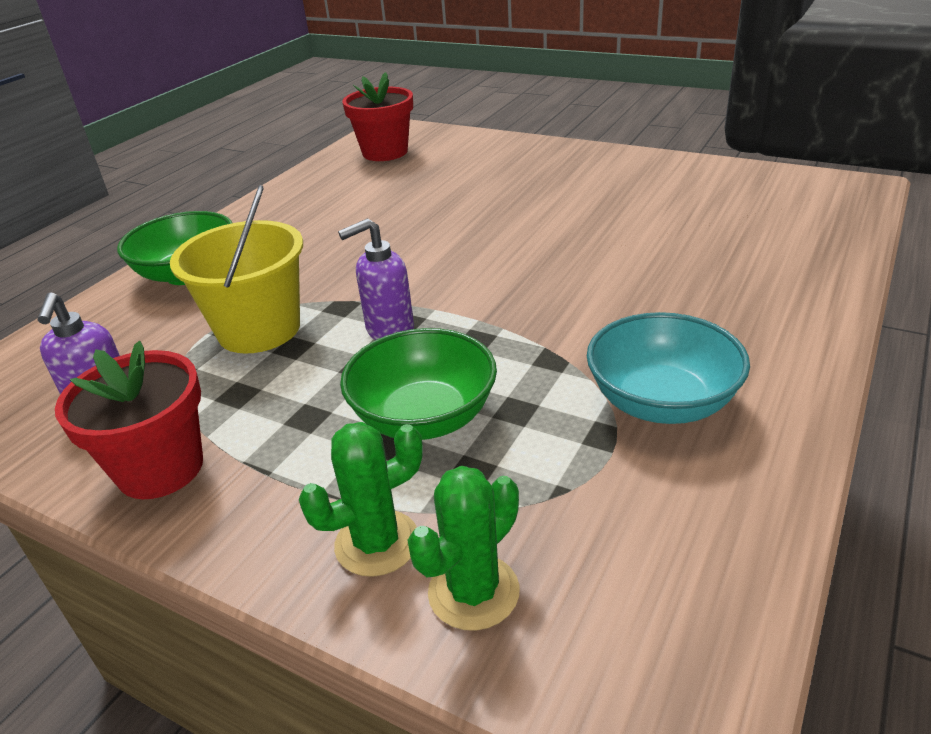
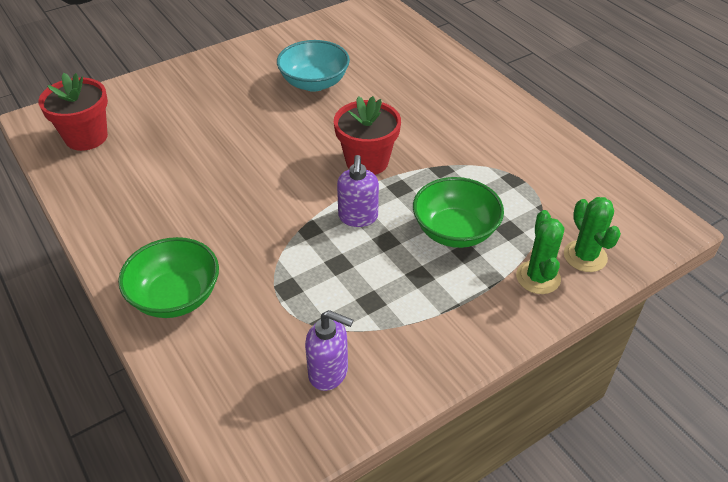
camera: 65 degrees left, 10 degrees up
(160, 468) = (421, 351): red flower pot -> red flower pot (367, 161)
(259, 329) = (301, 275): yellow bucket -> none
(661, 402) = (502, 152): turquoise bowl -> turquoise bowl (314, 83)

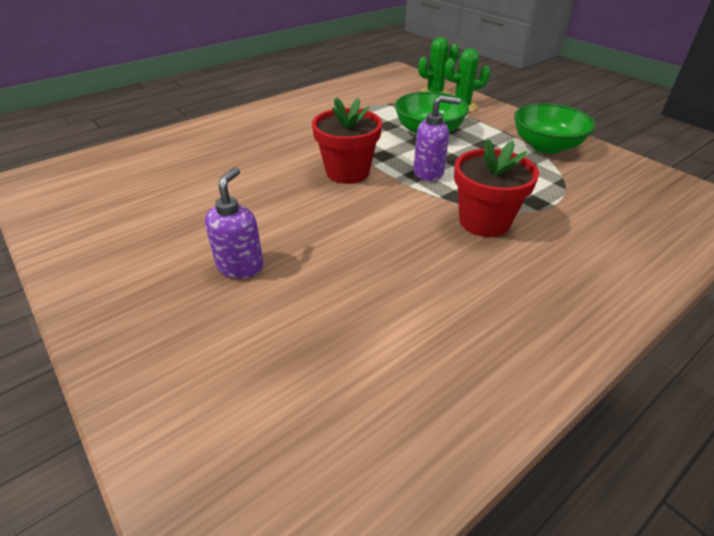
camera: 95 degrees left, 5 degrees down
(86, 137) = (314, 460): red flower pot -> red flower pot (484, 221)
(175, 296) = (592, 270): green bowl -> green bowl (546, 146)
(314, 83) = (197, 213): turquoise bowl -> none
(329, 372) = (605, 176): purple soap dispenser -> purple soap dispenser (240, 266)

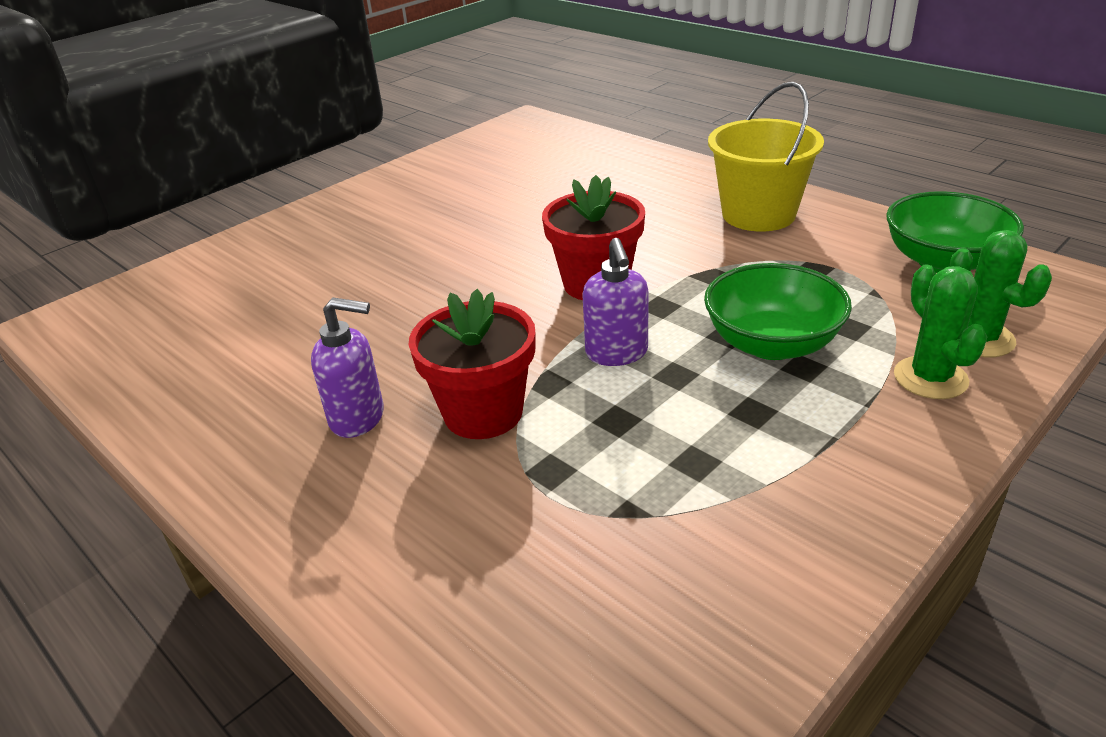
camera: 85 degrees right, 5 degrees down
(240, 266) = (384, 252): purple soap dispenser -> purple soap dispenser (358, 418)
(292, 115) = (758, 214): none -> yellow bucket
(546, 146) = (790, 501): green bowl -> green bowl (943, 262)

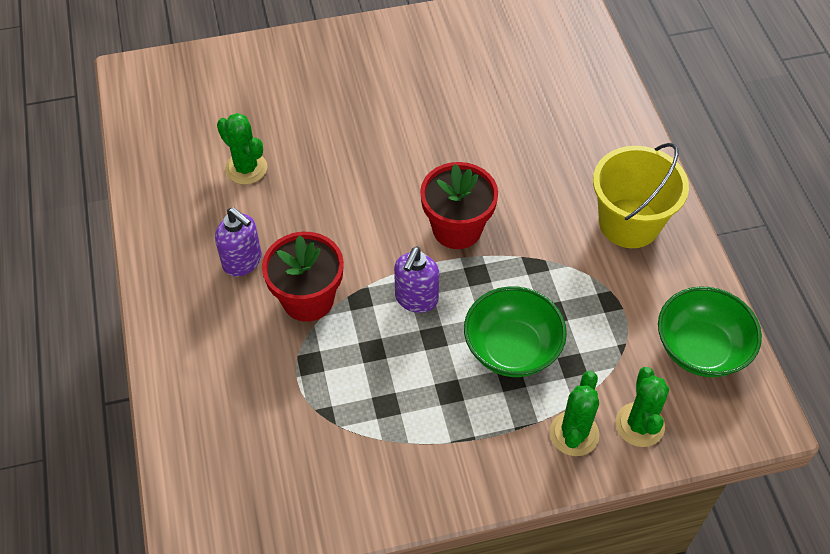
camera: 30 degrees right, 20 degrees up
(287, 338) = (246, 168): none -> green cactus

